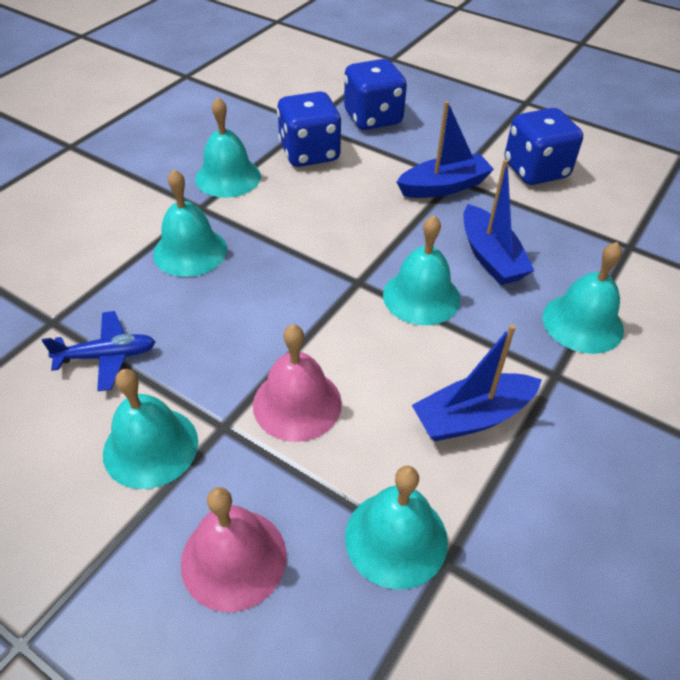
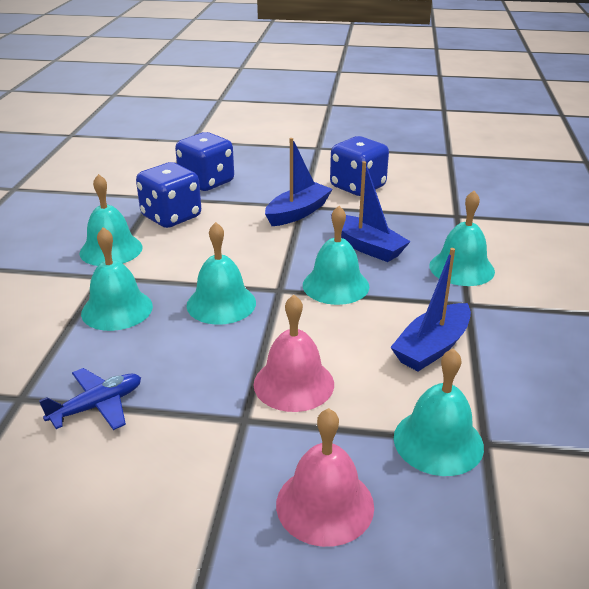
camera: 25 degrees left, 15 degrees down
(150, 447) = (191, 456): turquoise bell -> turquoise bell (221, 303)

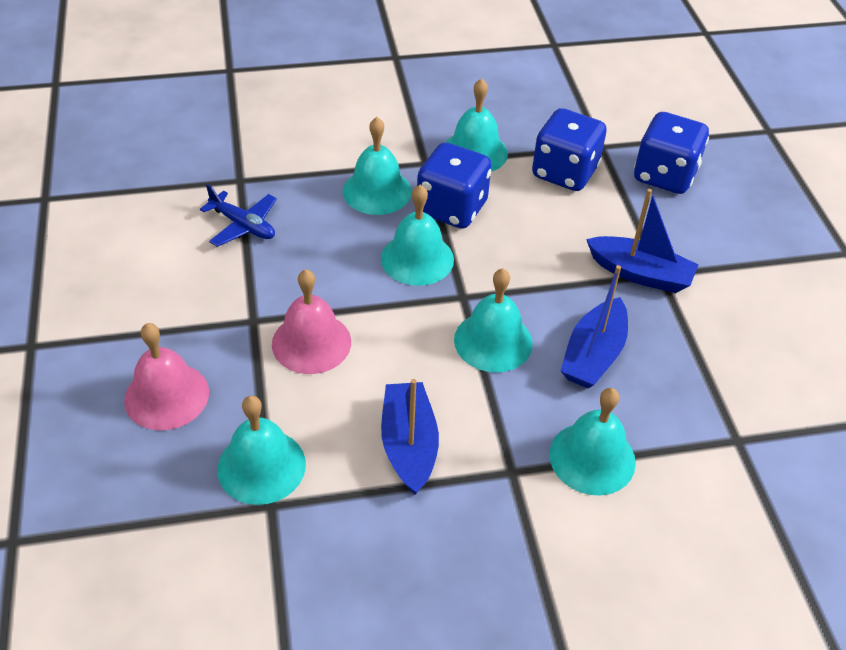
camera: 70 degrees right, 15 degrees up
(357, 187) = (751, 318): blue dice -> blue dice (452, 208)
(432, 347) = (409, 445): blue boat -> blue boat turned 60 degrees clockwise

